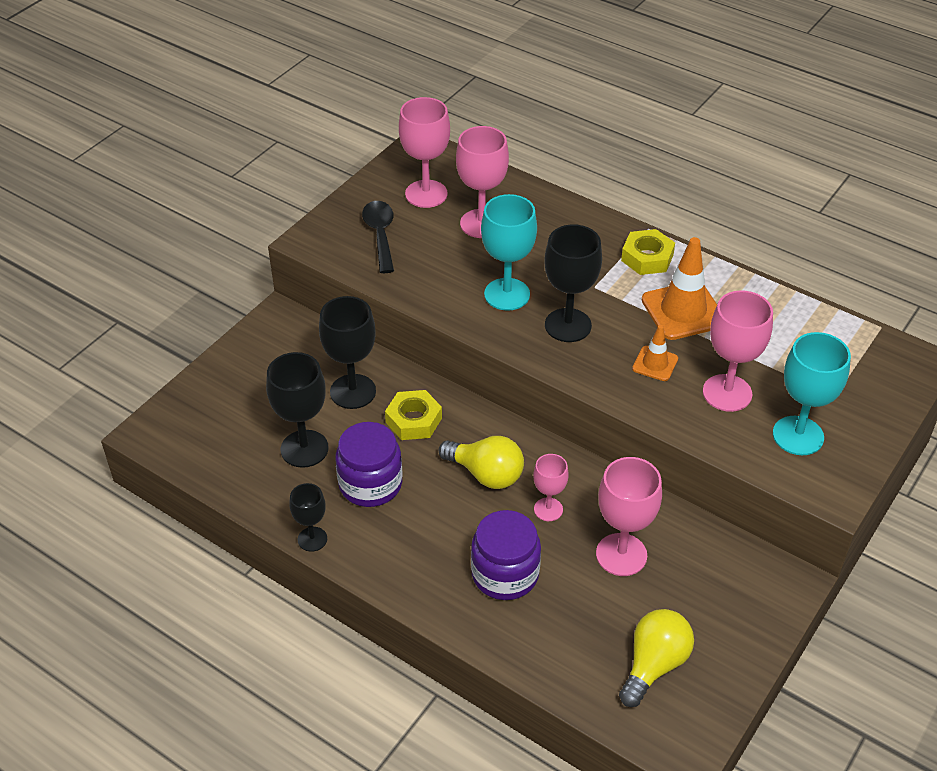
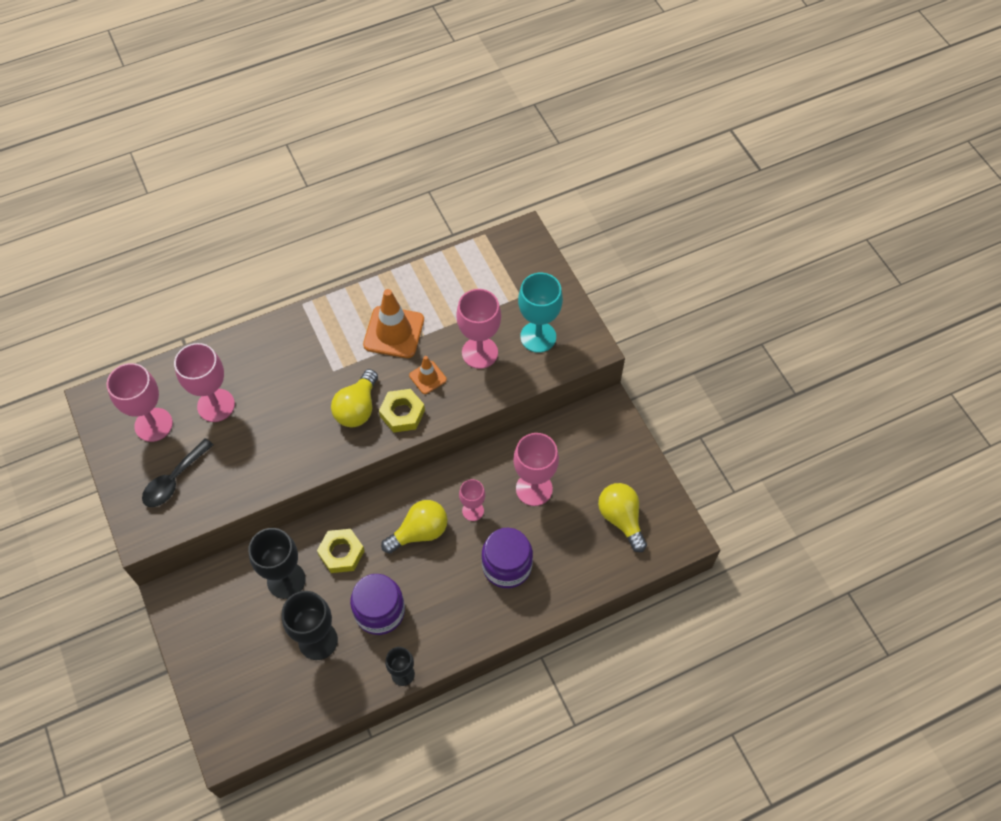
camera: 60 degrees left, 15 degrees up
(380, 234) = (174, 480): black spoon -> black spoon turned 75 degrees counterclockwise
(507, 294) = (300, 429): turquoise goblet -> none
(568, 325) = (357, 408): black goblet -> yellow light bulb
(647, 257) = (330, 322): yellow nut -> yellow nut (402, 413)

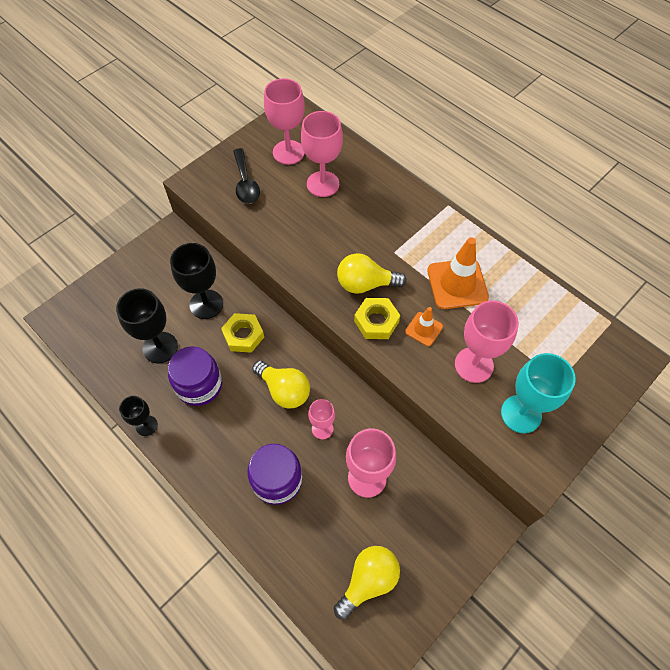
camera: 70 degrees right, 0 degrees up
(174, 480) = (245, 183): black spoon -> black spoon turned 120 degrees counterclockwise

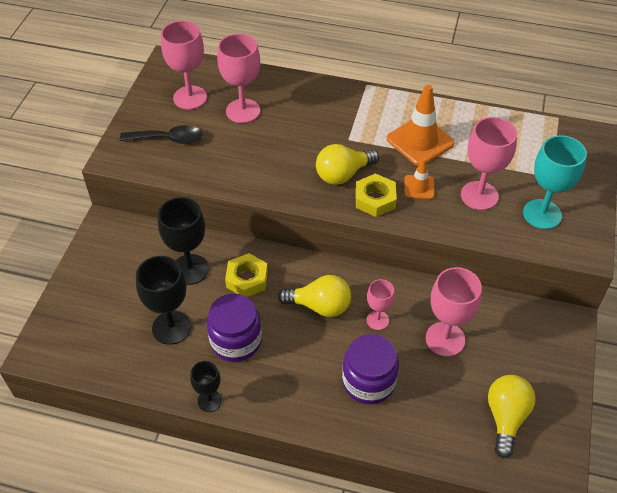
camera: 30 degrees left, 10 degrees down
(245, 183) = (168, 139): black spoon -> black spoon turned 45 degrees counterclockwise

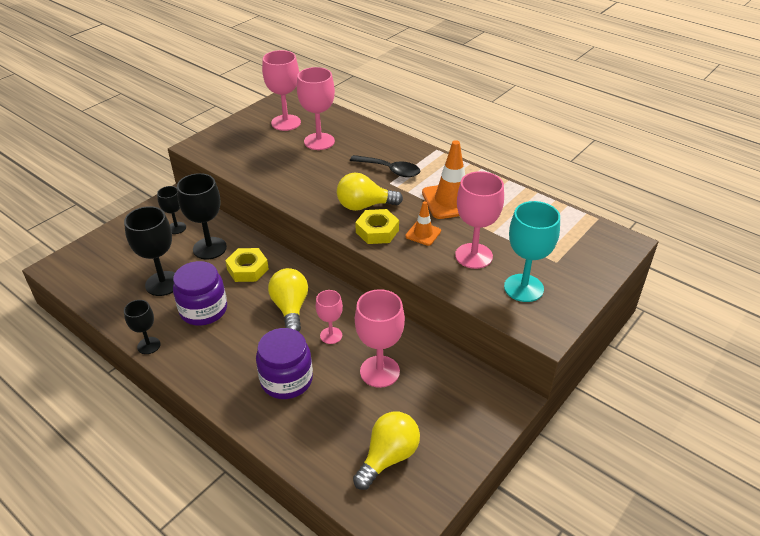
camera: 25 degrees right, 10 degrees down
(136, 258) = (176, 228): none -> black goblet
(168, 139) = (246, 145): black spoon -> black spoon (390, 170)
(320, 306) = (290, 308): yellow light bulb -> yellow light bulb turned 135 degrees counterclockwise

